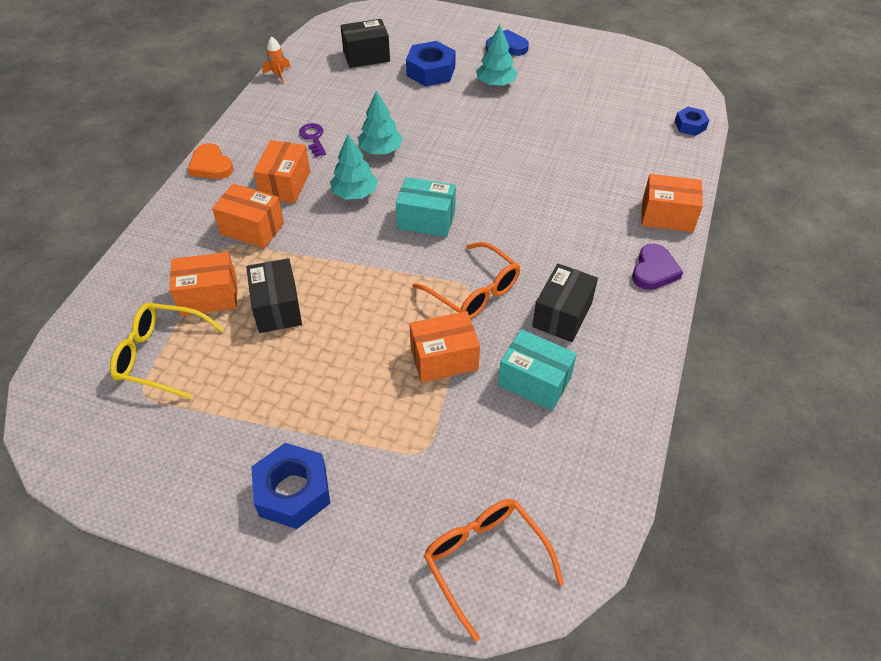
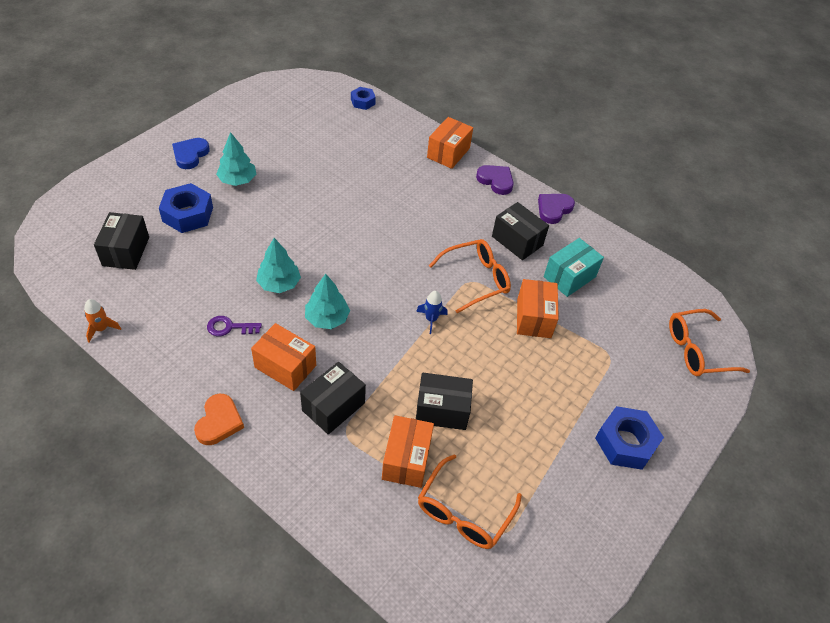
camera: 75 degrees left, 0 degrees up
(160, 355) = (463, 512): yellow glasses -> orange glasses
(211, 165) = (219, 422): orange heart -> orange heart turned 60 degrees counterclockwise
(252, 229) = (333, 407): orange box -> black box
(393, 269) = (431, 319): none -> blue rocket
(426, 220) = (385, 282): turquoise box -> none
(647, 340) = (553, 209): none -> purple heart

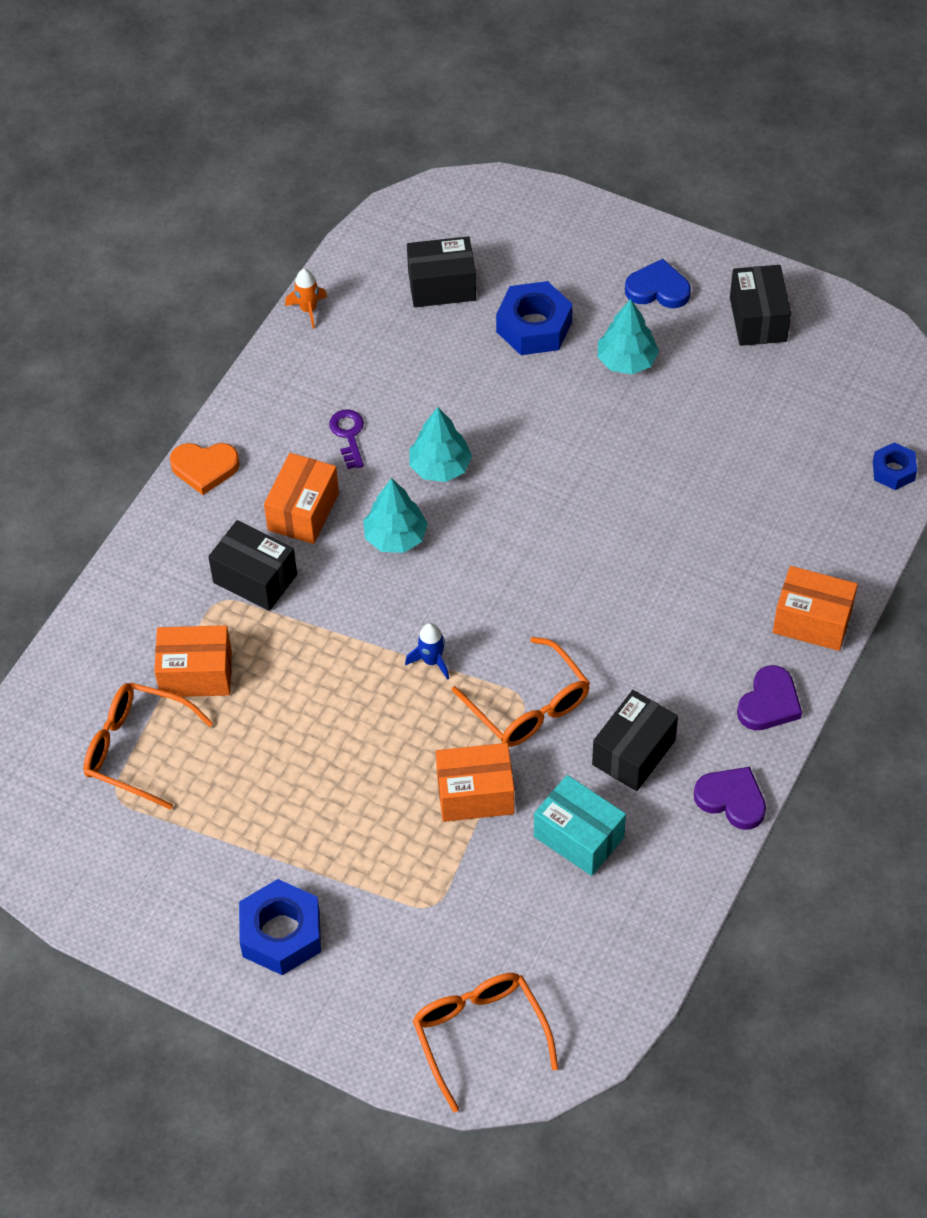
camera: 85 degrees right, 5 degrees up
(442, 410) = (280, 700): black box -> black box (758, 319)

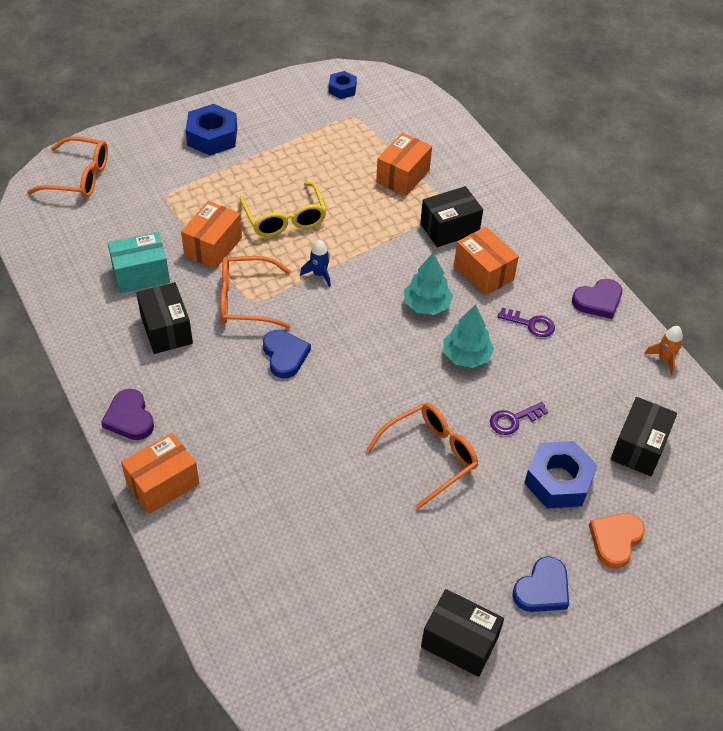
camera: 120 degrees right, 5 degrees down
(136, 749) = (375, 135): orange glasses -> orange glasses (430, 456)
(205, 468) = (555, 245): orange heart -> orange heart (615, 540)
(370, 751) = (285, 219): none -> yellow glasses
(490, 391) = (513, 420): none -> purple key
(573, 621) = (285, 355): none -> blue heart
(626, 361) = (482, 520): turquoise tree -> none
(731, 799) = (88, 356): purple heart -> purple heart (598, 301)
(893, 471) = (235, 631): blue nut -> blue nut (342, 89)

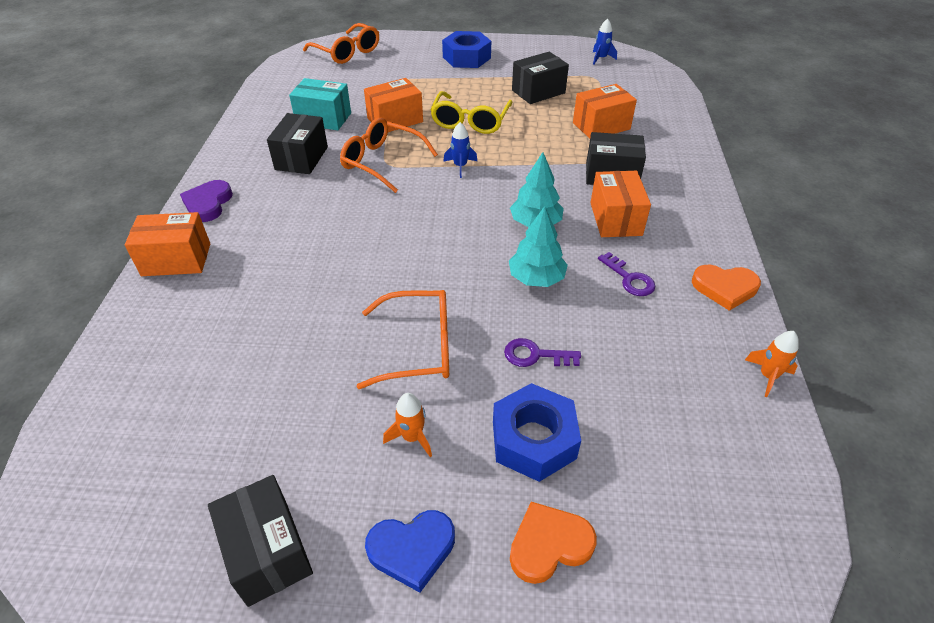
camera: 35 degrees right, 5 degrees down
(285, 355) = (372, 211): blue heart -> none
(342, 89) = (601, 58): blue nut -> blue rocket
(482, 522) = (412, 437): none -> orange rocket
(598, 301) = (724, 288): purple heart -> orange heart
(639, 447) = (663, 453): black box -> black box (538, 91)

